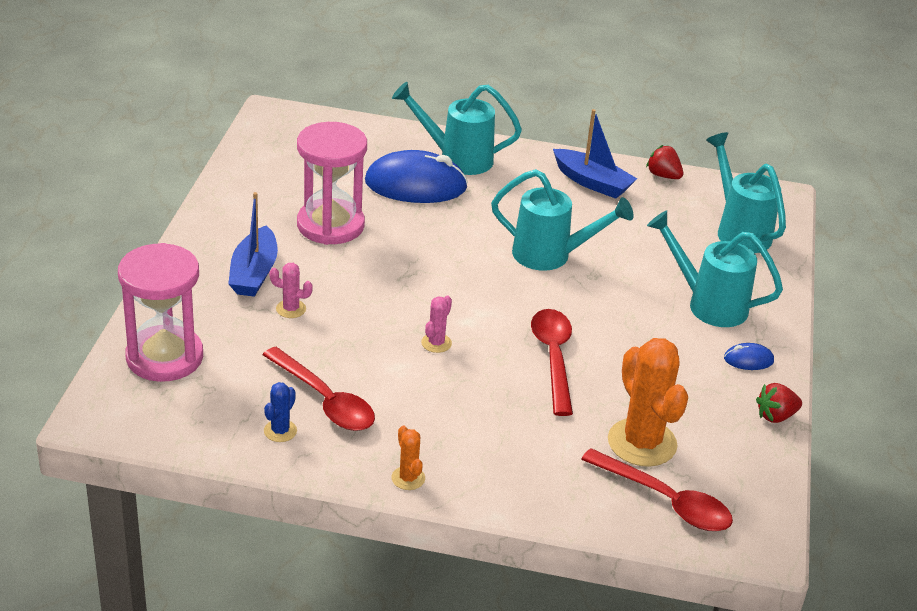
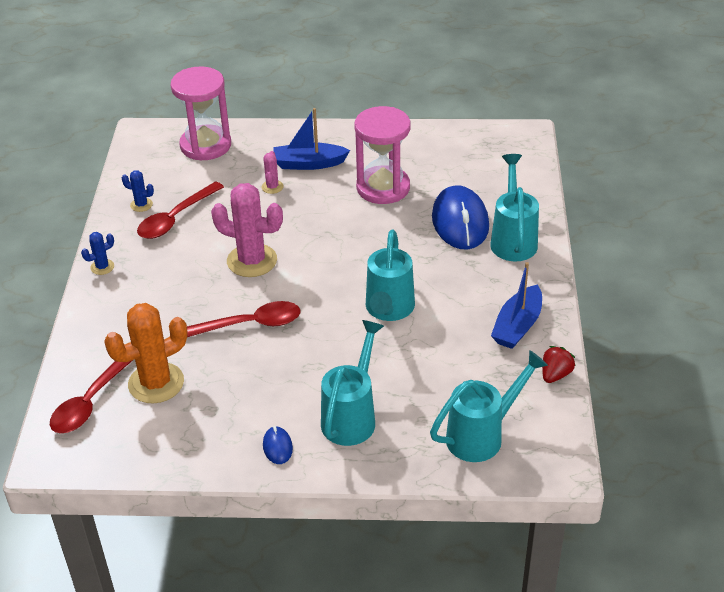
camera: 85 degrees right, 5 degrees up
(408, 478) = (102, 267): orange cactus -> blue cactus
(436, 343) = (252, 261): pink cactus -> pink cactus, size x2.14
(775, 416) = (203, 467): red strawberry -> none

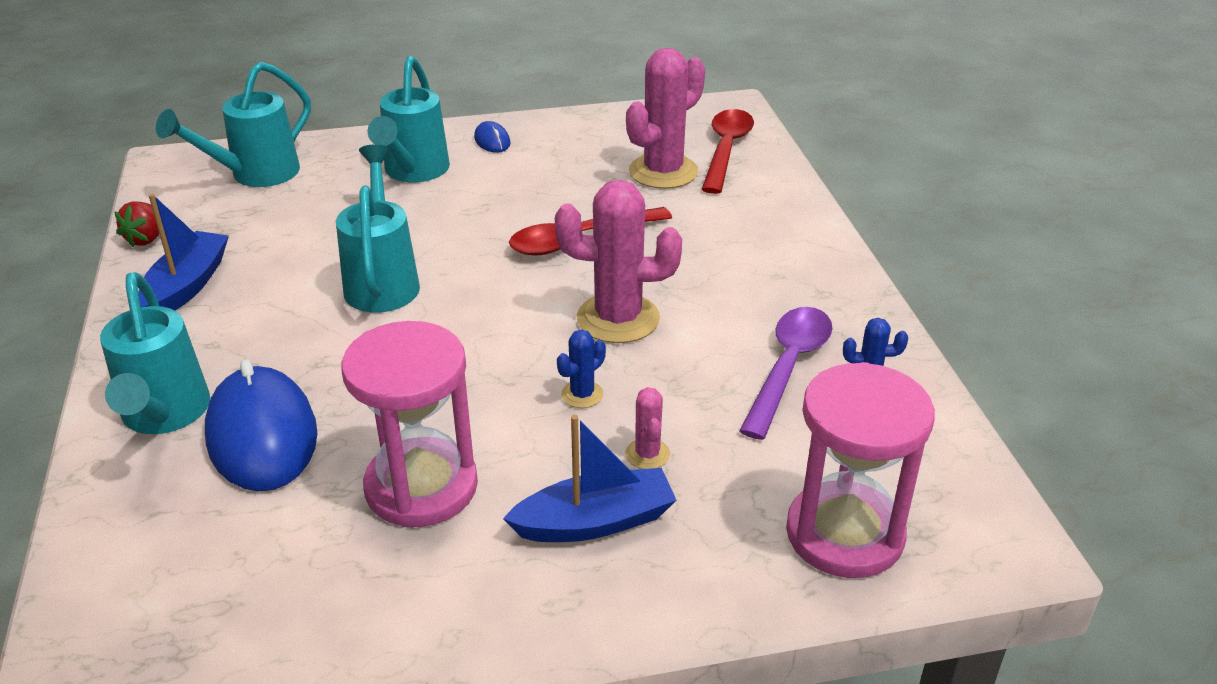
camera: 165 degrees right, 5 degrees down
(102, 267) = (843, 279): blue cactus -> blue cactus (582, 394)
(156, 383) = (663, 172): orange cactus -> pink cactus
(176, 218) = (788, 367): red spoon -> purple spoon

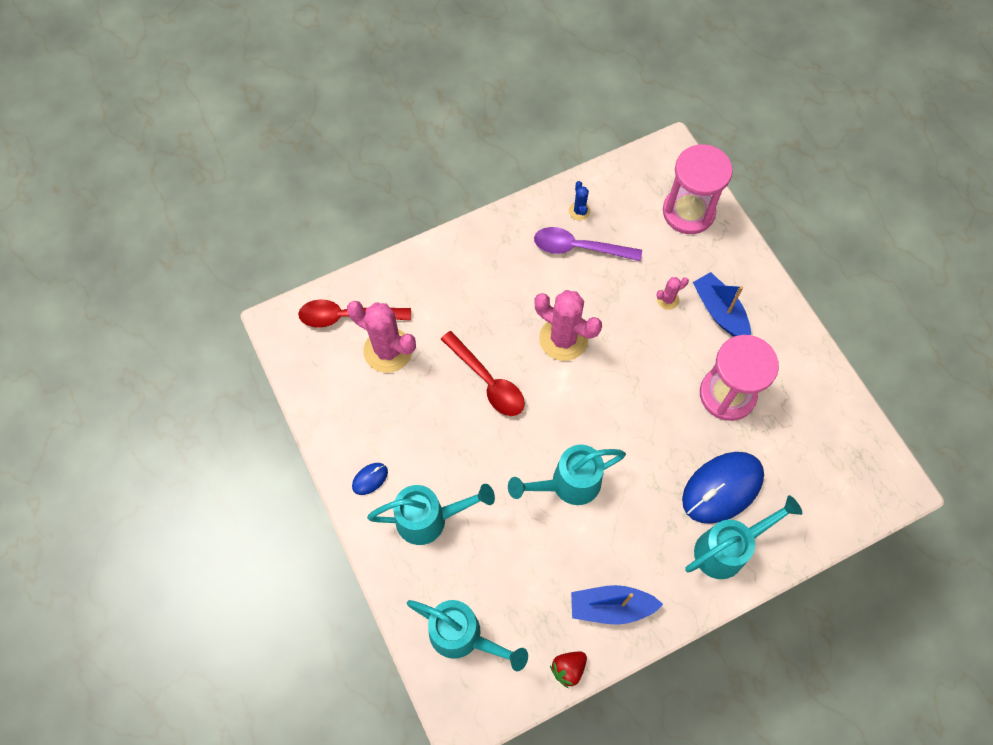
camera: 105 degrees left, 30 degrees up
(147, 239) = (568, 669): red strawberry -> red strawberry turned 135 degrees clockwise
(582, 394) = (634, 340): blue cactus -> none
(618, 318) = (563, 339): pink cactus -> pink cactus turned 45 degrees counterclockwise

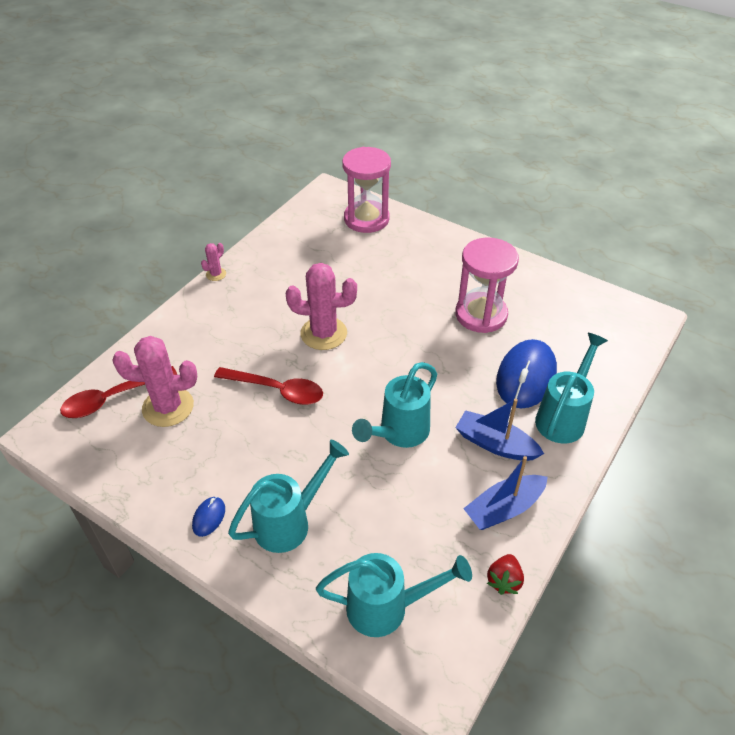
camera: 30 degrees left, 20 degrees down
(579, 211) = (280, 249): blue cactus -> none
(579, 248) = (296, 271): purple spoon -> none
(668, 299) = (390, 275): pink cactus -> pink cactus (216, 274)
(720, 312) = (435, 267): blue boat -> blue boat (495, 444)

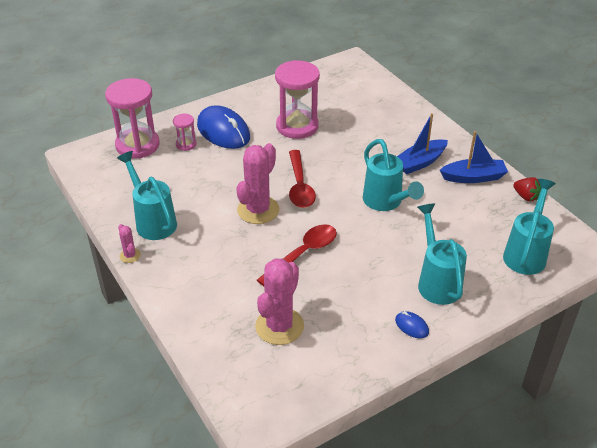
camera: 65 degrees left, 5 degrees down
(112, 398) = (244, 363): red spoon -> red spoon (300, 186)
(390, 248) = (186, 144): none -> pink hourglass
(504, 508) = (473, 177): blue boat -> blue boat turned 90 degrees counterclockwise
(526, 377) = (370, 128): blue mouse -> blue mouse (223, 131)
(563, 416) = (413, 126): turquoise watering can -> turquoise watering can (153, 221)

